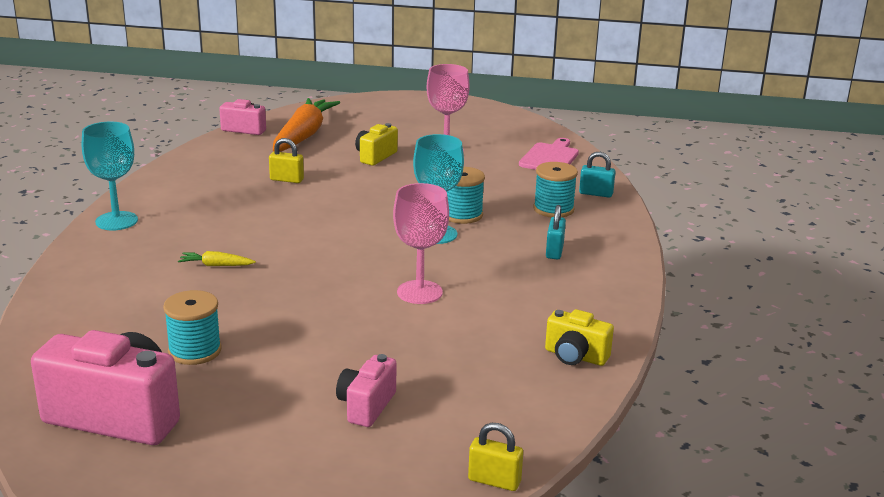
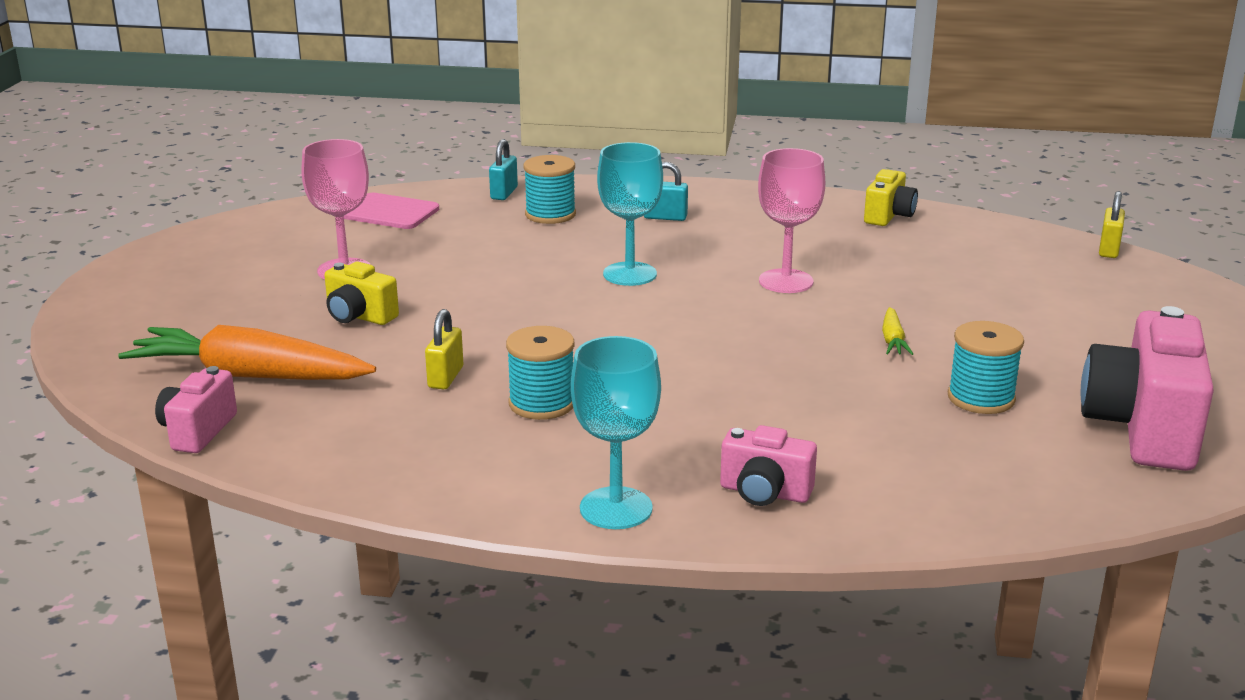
camera: 90 degrees left, 0 degrees up
(216, 265) = (753, 406): yellow carrot -> yellow carrot (893, 340)
(366, 406) = (1032, 301): pink camera -> pink camera (764, 493)
(462, 215) = (570, 260): turquoise spool -> turquoise spool (542, 403)

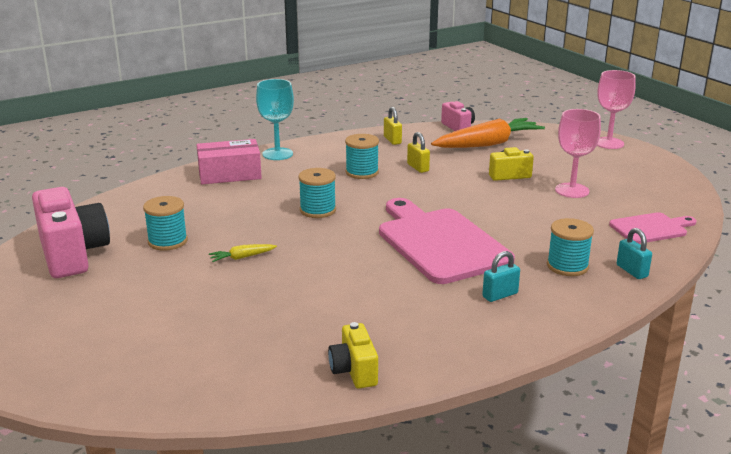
camera: 140 degrees right, 0 degrees up
(630, 274) = (439, 243): turquoise goblet -> pink cutting board
(709, 366) = (318, 210): none -> turquoise spool
(764, 493) = (229, 174): pink camera -> pink box
(786, 281) = (348, 273): pink goblet -> pink goblet (608, 143)
(893, 340) = (242, 257): yellow carrot -> yellow carrot turned 75 degrees counterclockwise
(1109, 250) = (141, 409): yellow padlock -> yellow padlock (392, 140)

